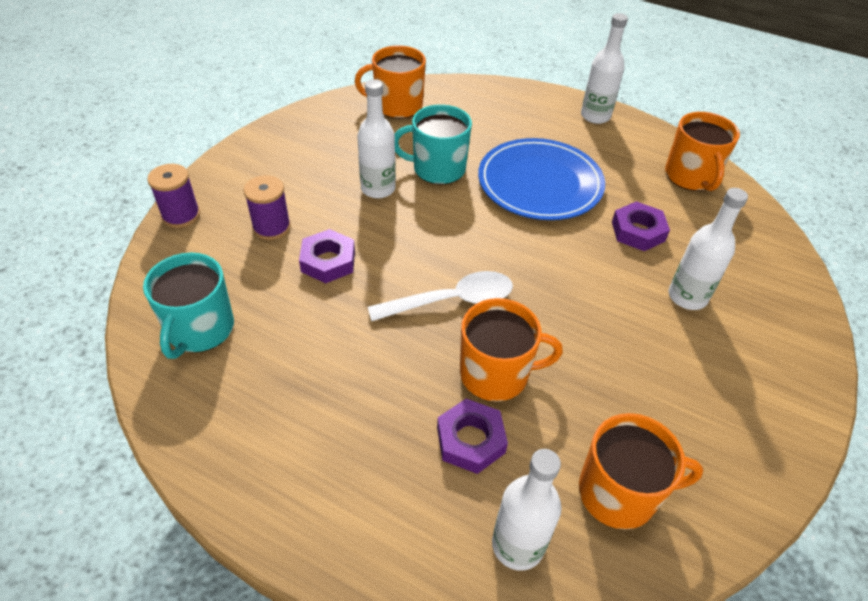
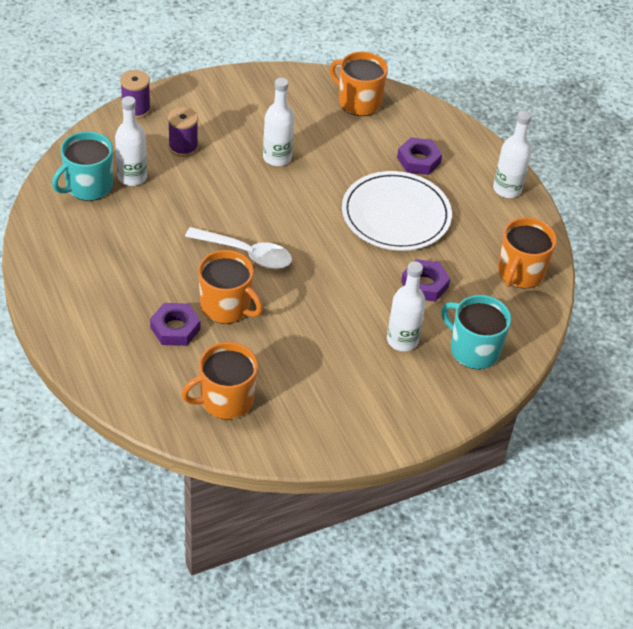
camera: 35 degrees right, 0 degrees up
(328, 261) = (196, 188): purple nut -> purple nut (418, 160)
(437, 169) = (334, 165): turquoise mug -> turquoise mug (473, 350)
(517, 545) = (147, 385): white bottle -> white bottle (132, 177)
(540, 183) = (396, 215): blue plate -> white plate
(619, 493) = (225, 400): orange mug -> orange mug turned 120 degrees clockwise

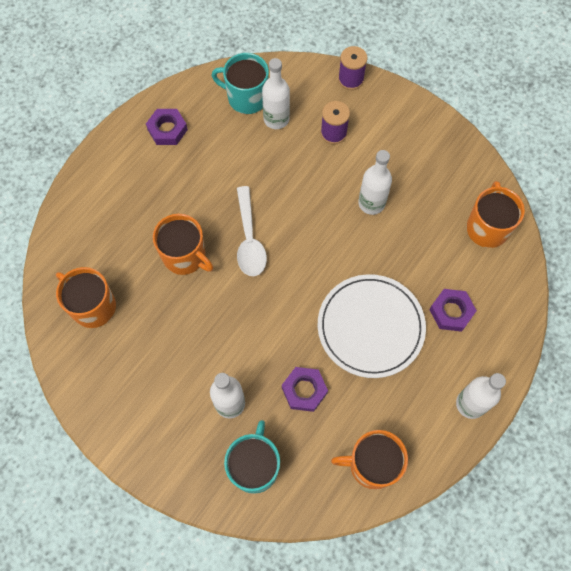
camera: 65 degrees right, 20 degrees up
(175, 328) = (142, 234): purple nut -> purple nut (167, 130)
(226, 307) = (185, 256): orange mug -> orange mug turned 60 degrees counterclockwise

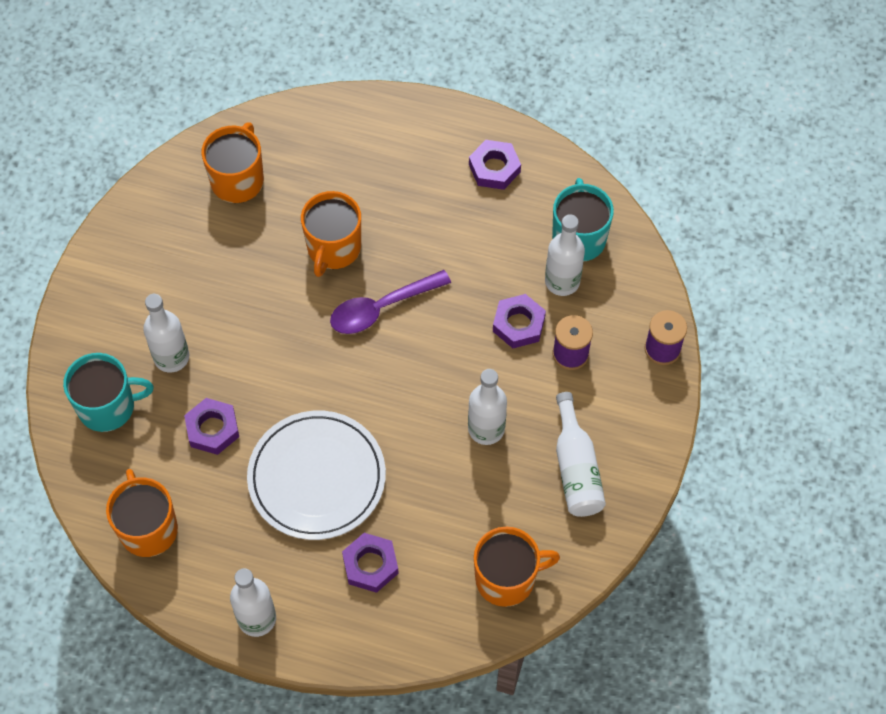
camera: 70 degrees right, 5 degrees down
(249, 239) = (381, 308): white spoon -> purple spoon
(298, 156) = (518, 324): none -> purple nut
(419, 159) = (576, 468): none -> white bottle

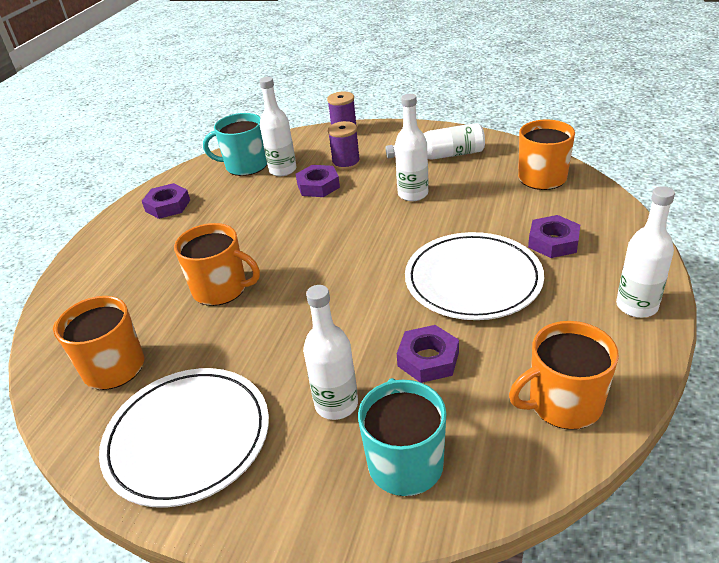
camera: 85 degrees left, 25 degrees down
(153, 253) = (188, 438): none -> white plate
(381, 308) = (293, 255): purple spoon -> none

